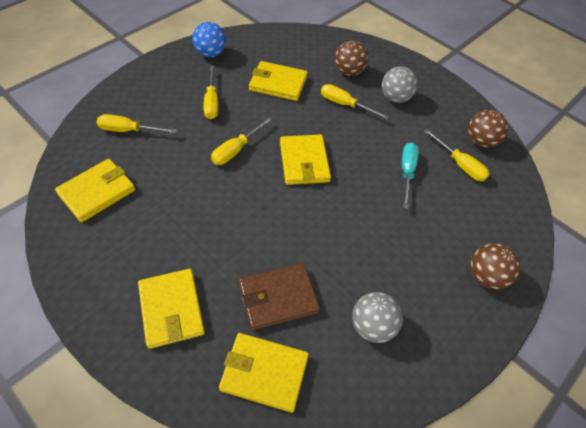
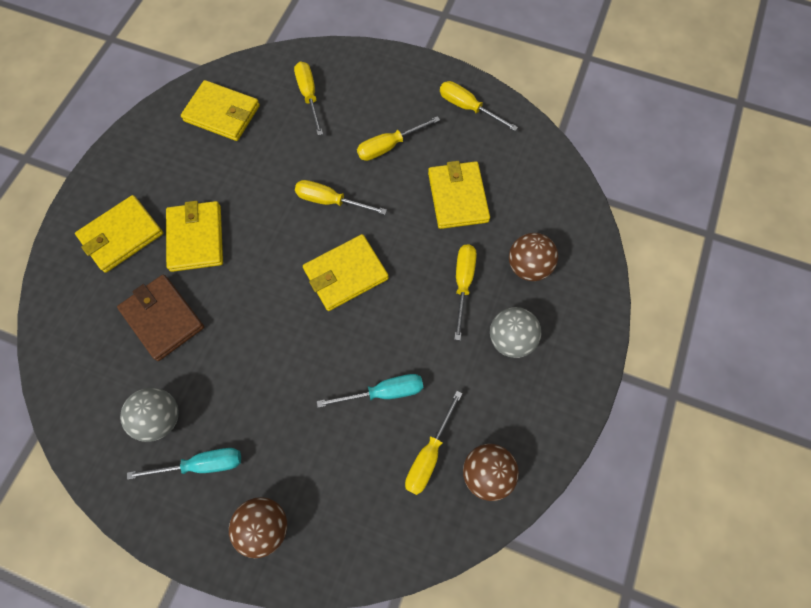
camera: 70 degrees right, 15 degrees up
(210, 53) = (468, 108): blue ball -> yellow screwdriver
(264, 373) = (84, 338): yellow wallet -> yellow wallet (196, 238)
(424, 305) = (202, 464): none -> turquoise screwdriver

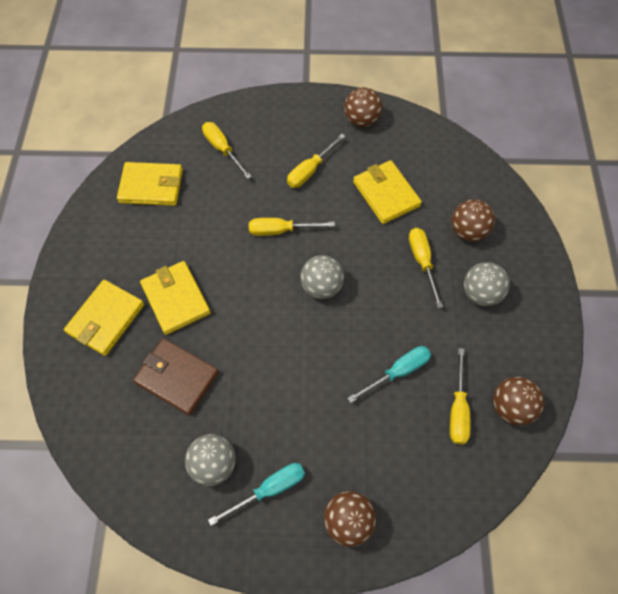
camera: 20 degrees left, 5 degrees down
(346, 274) = (321, 286): yellow wallet -> grey ball
(468, 108) = (361, 120): yellow screwdriver -> brown ball

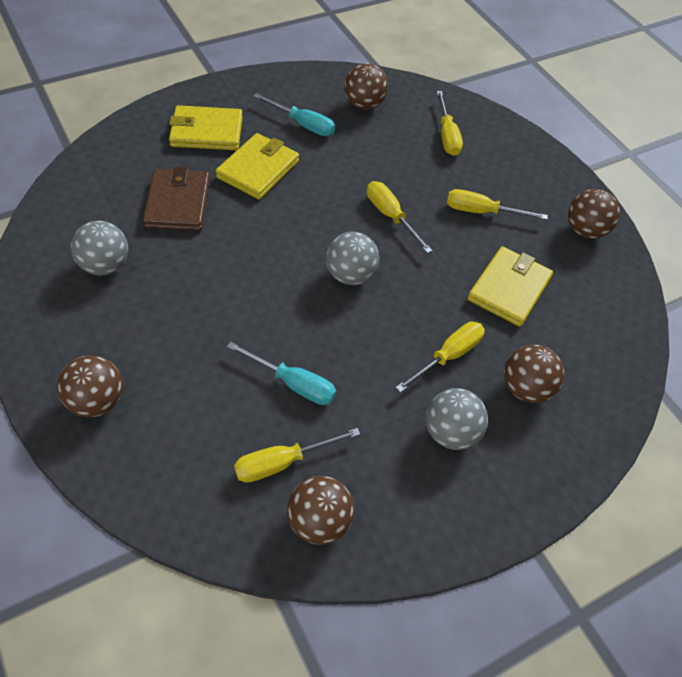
camera: 55 degrees right, 10 degrees down
(151, 186) = (364, 104): yellow wallet -> brown ball
(222, 149) = (447, 136): yellow screwdriver -> yellow screwdriver turned 150 degrees clockwise
(269, 489) = (99, 320): turquoise screwdriver -> turquoise screwdriver (303, 124)

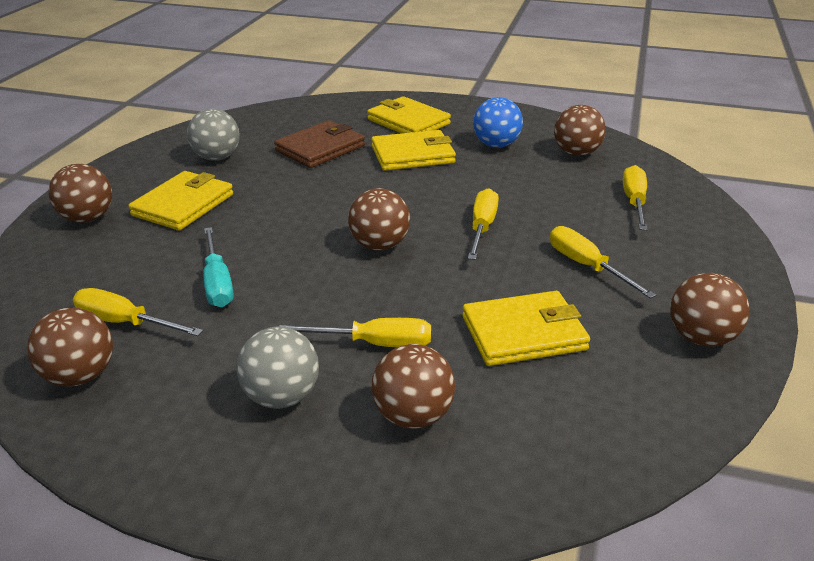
camera: 50 degrees right, 20 degrees down
(156, 333) = (183, 205): none -> yellow wallet
(303, 124) = (496, 145): turquoise screwdriver -> blue ball
(350, 275) = (379, 245): grey ball -> brown ball
(447, 136) = (634, 202): yellow screwdriver -> yellow screwdriver turned 150 degrees clockwise

